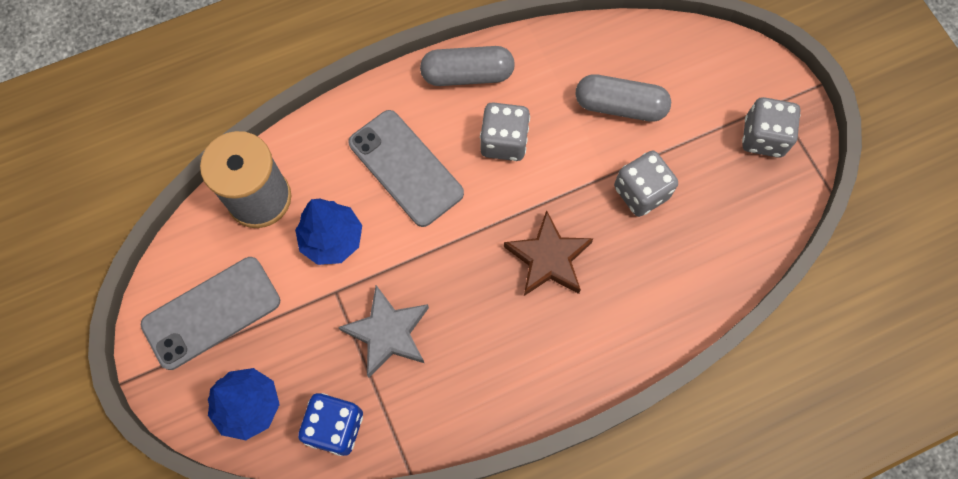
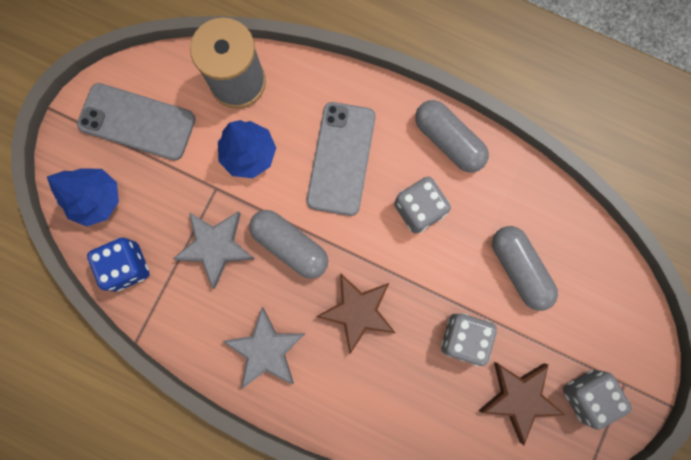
camera: 50 degrees right, 10 degrees up
(443, 269) = (290, 246): none -> grey capsule
(517, 362) = (266, 350): none -> grey star
(725, 189) = (519, 397): none -> brown star

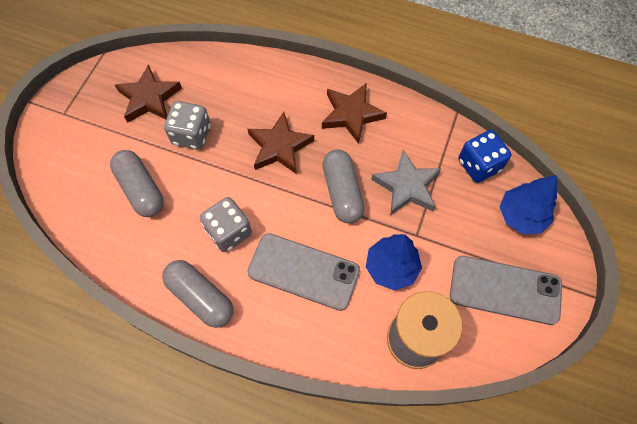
camera: 175 degrees right, 15 degrees down
(266, 350) = (351, 114): grey star -> brown star
(290, 246) = (342, 192): grey capsule -> grey capsule turned 45 degrees clockwise
(341, 159) = (303, 271): grey phone -> grey phone turned 75 degrees counterclockwise
(586, 395) = (95, 104): grey dice -> none

